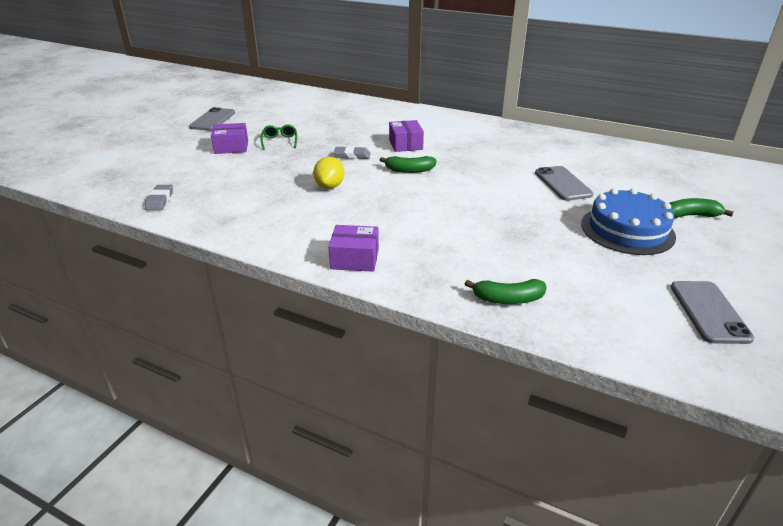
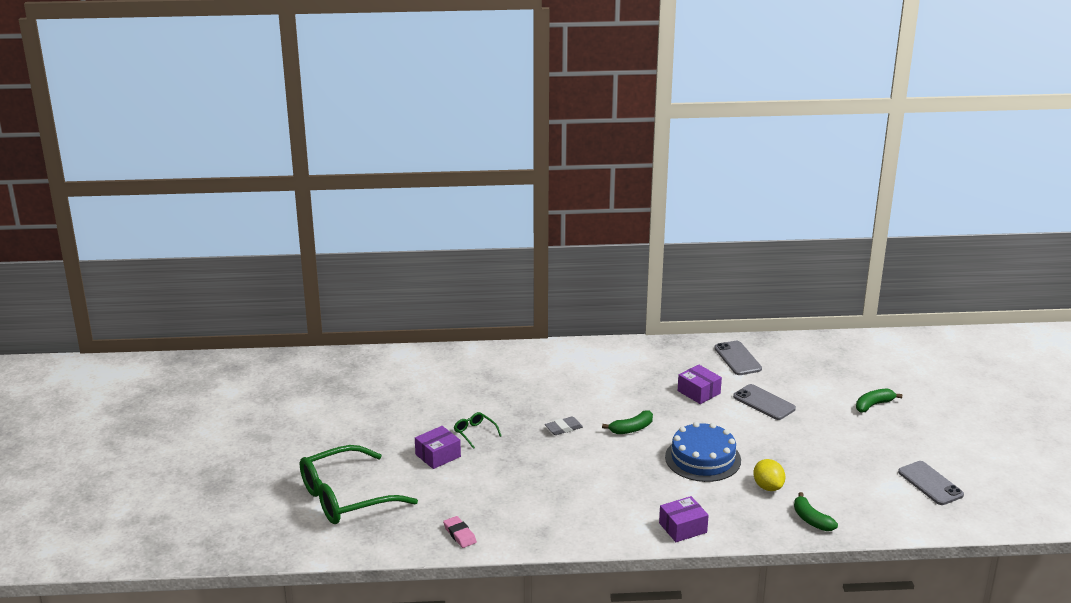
camera: 30 degrees left, 5 degrees down
(128, 153) = (346, 497): none -> green glasses
(160, 200) = (459, 534): grey eraser -> pink eraser
(213, 120) = (366, 427): grey phone -> grey phone (737, 358)
(330, 186) = (585, 469): yellow lemon -> yellow lemon (768, 487)
(405, 144) = (596, 399): purple box -> purple box (699, 392)
(508, 299) = (811, 520): green banana -> green banana turned 90 degrees clockwise
(627, 230) = (841, 434): blue cake -> blue cake (703, 458)

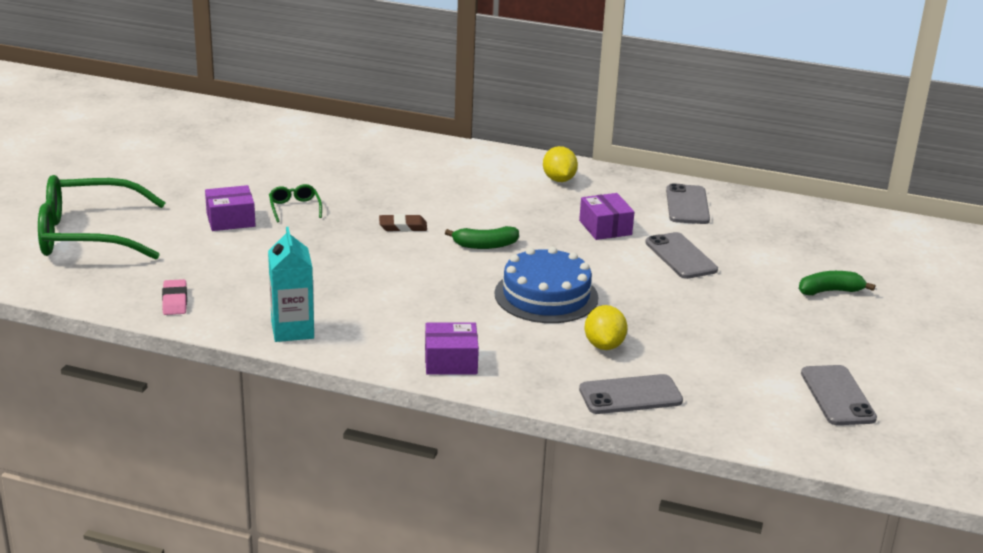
camera: 20 degrees right, 0 degrees up
(560, 534) = (292, 330): none -> turquoise carton
(563, 428) = (403, 226): grey eraser -> brown eraser
(637, 359) = (559, 180): none -> yellow lemon
(811, 520) = (630, 395): green banana -> grey phone

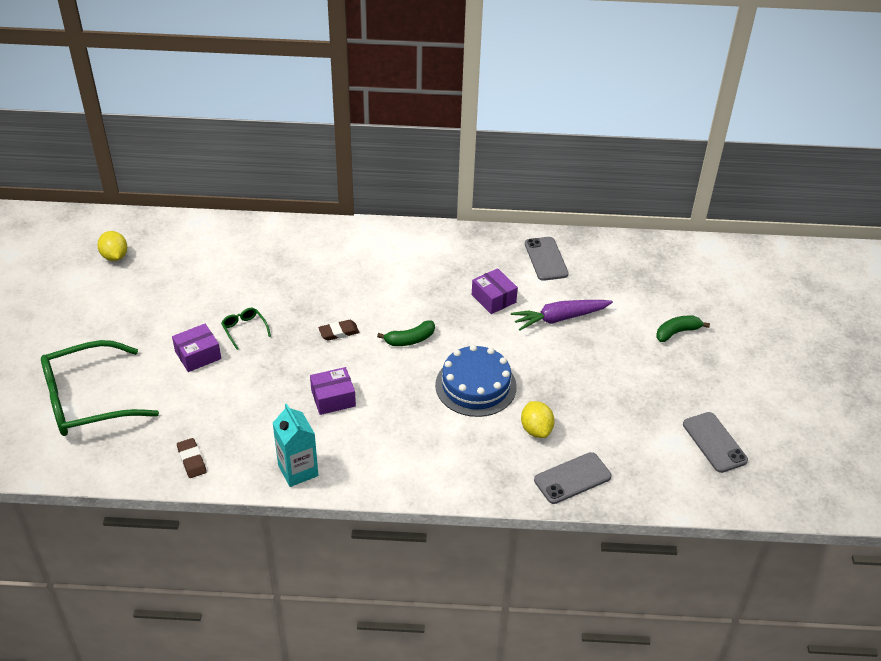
camera: 15 degrees left, 15 degrees up
(175, 301) = (191, 460): pink eraser -> brown eraser
(450, 361) = (430, 475): purple box -> purple box (333, 398)
(559, 180) = (440, 250): yellow lemon -> yellow lemon (115, 256)
(681, 256) = (559, 318): grey phone -> purple carrot

